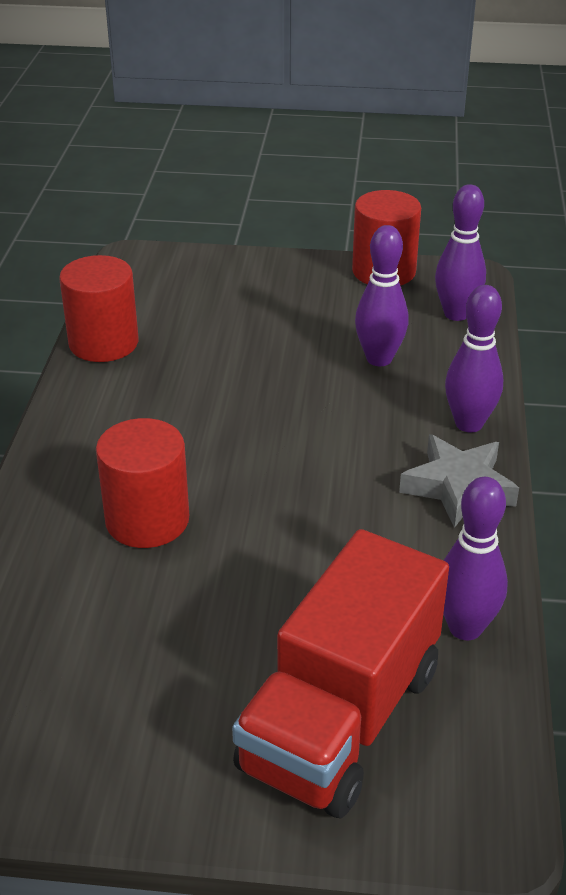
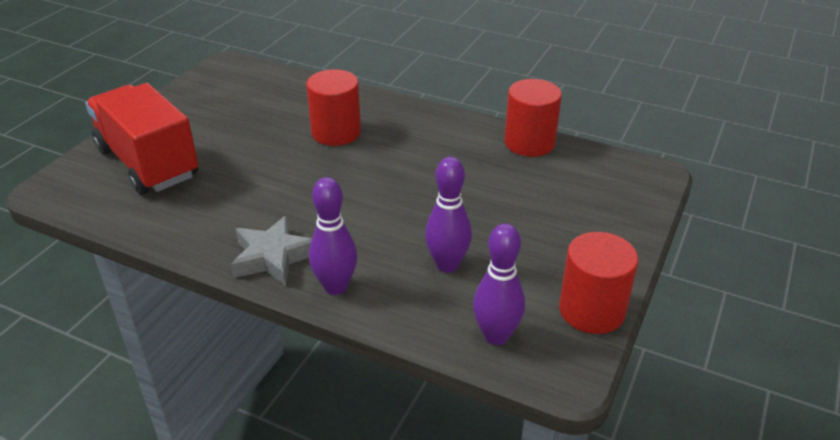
camera: 110 degrees right, 0 degrees up
(465, 627) = (160, 220): purple bowling pin -> none

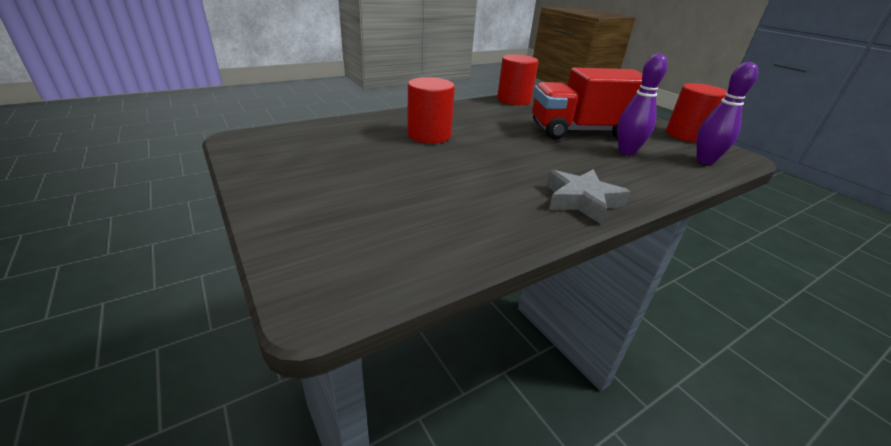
camera: 60 degrees left, 5 degrees down
(148, 163) = (359, 218): red truck -> red truck (581, 131)
(335, 287) = (634, 189): purple bowling pin -> none

